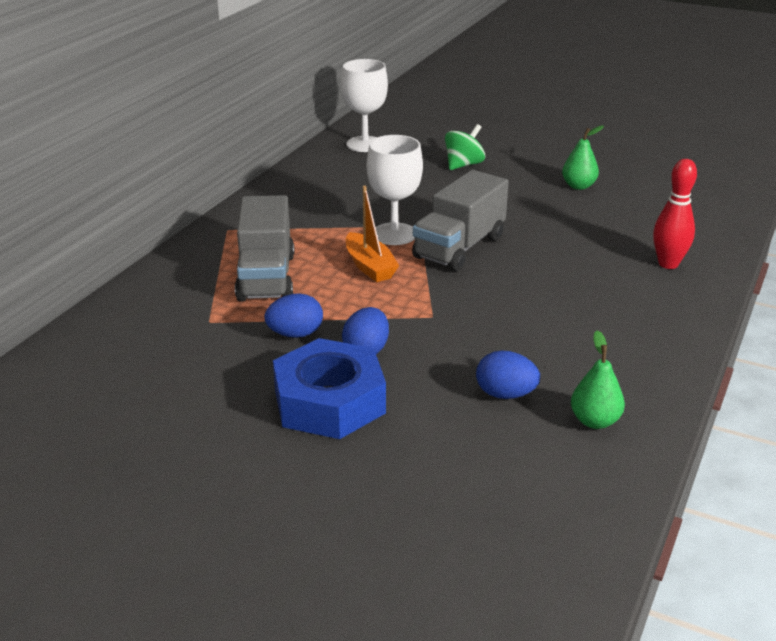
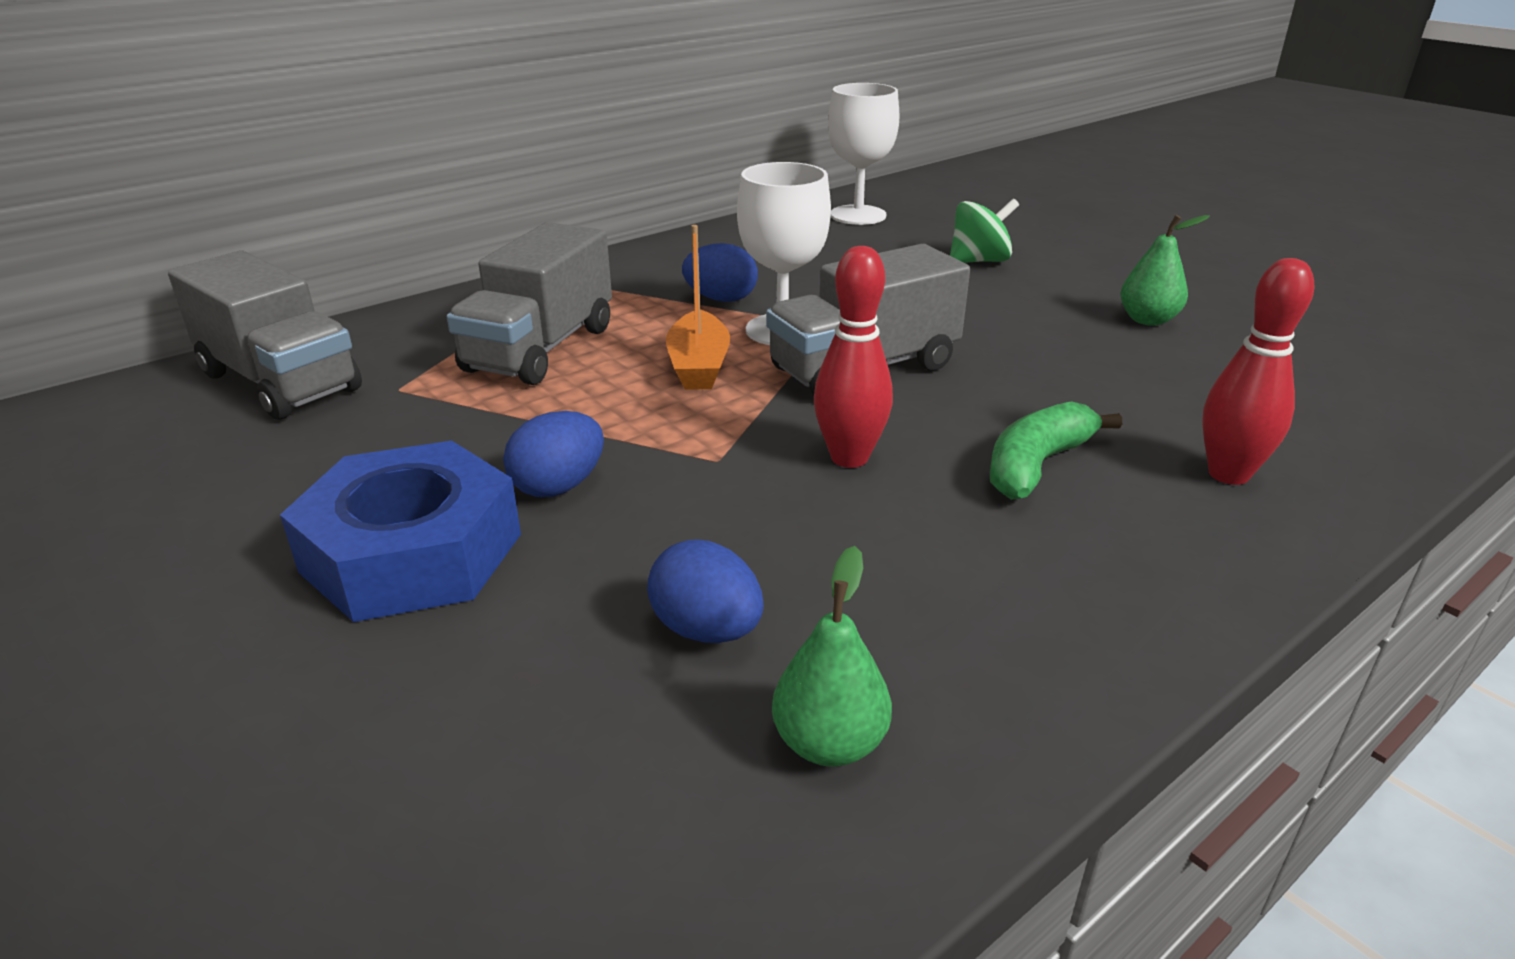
camera: 25 degrees right, 0 degrees up
(128, 335) = (280, 382): none -> grey truck
(295, 334) = (487, 435): blue egg -> blue egg (721, 299)
(495, 298) = (849, 458): none -> red bowling pin
(584, 280) = (1036, 465): none -> green banana

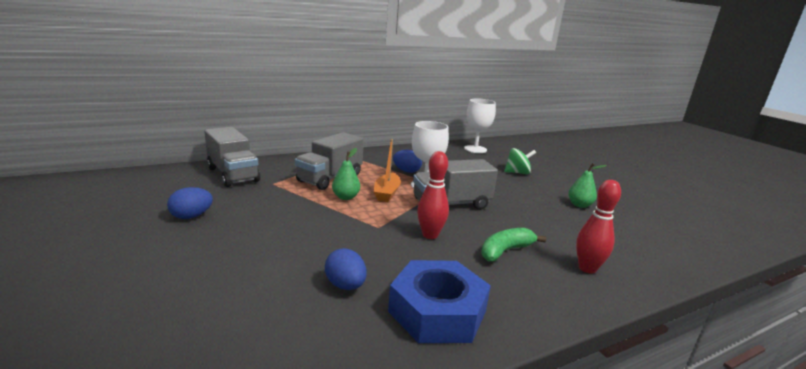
camera: 10 degrees right, 10 degrees down
(412, 552) = (251, 239): blue nut -> blue nut (437, 311)
(559, 486) = (314, 226): blue egg -> blue egg (191, 216)
(829, 743) = (373, 335): green pear -> green pear (346, 197)

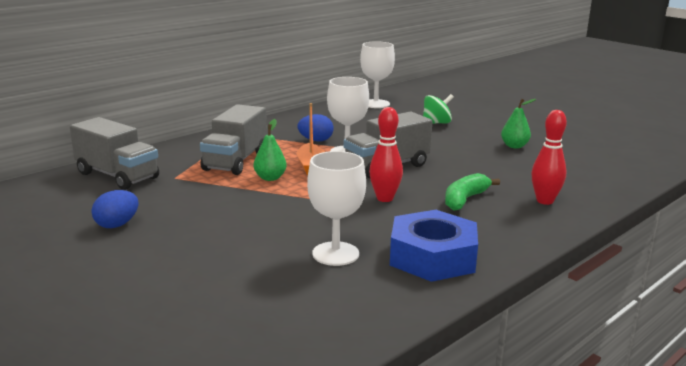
camera: 15 degrees left, 0 degrees up
(345, 285) = (335, 254): blue egg -> white goblet

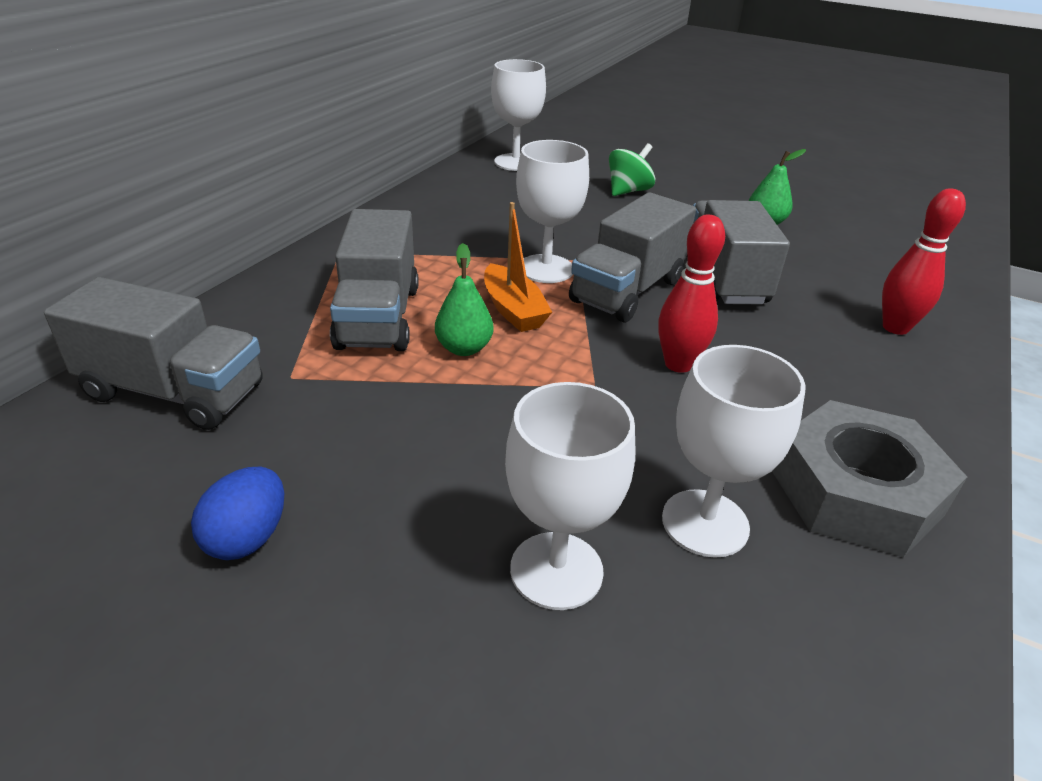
camera: 20 degrees left, 15 degrees up
(245, 256) = (556, 570): none -> white goblet
(315, 140) = (479, 249): blue egg -> none
(432, 257) = (855, 492): blue nut -> grey nut
(454, 168) = (723, 278): none -> grey truck
(465, 199) = (791, 345): green banana -> none

